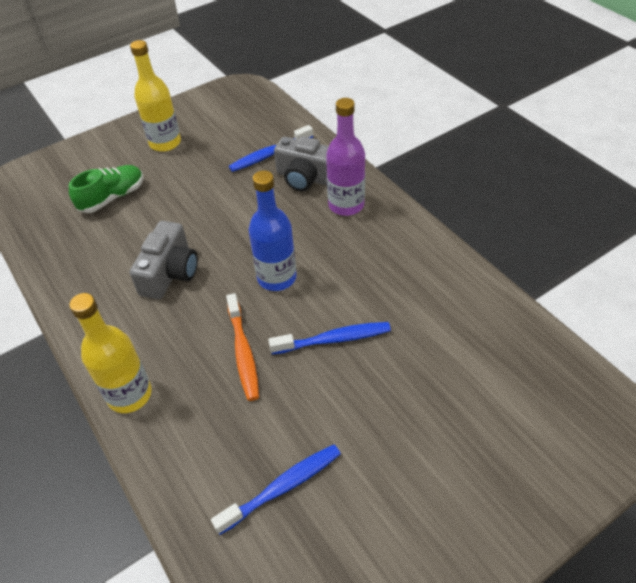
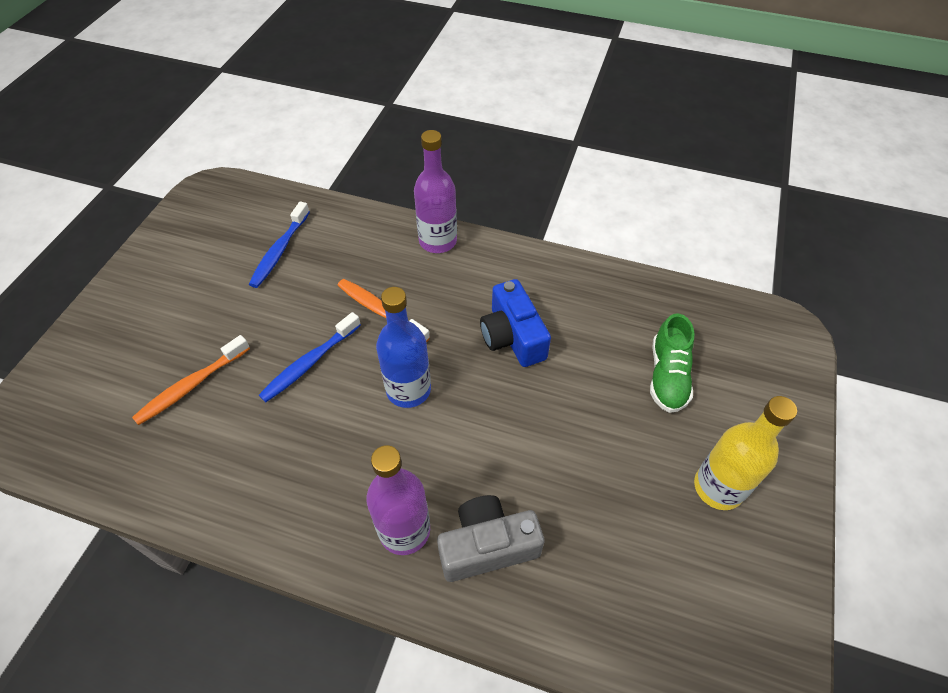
camera: 140 degrees right, 5 degrees up
(129, 395) = (438, 241): yellow bottle -> purple bottle
(170, 273) = (512, 336): grey camera -> blue camera
(269, 154) = (571, 556): blue toothbrush -> none
(443, 375) = (191, 386): none -> orange toothbrush

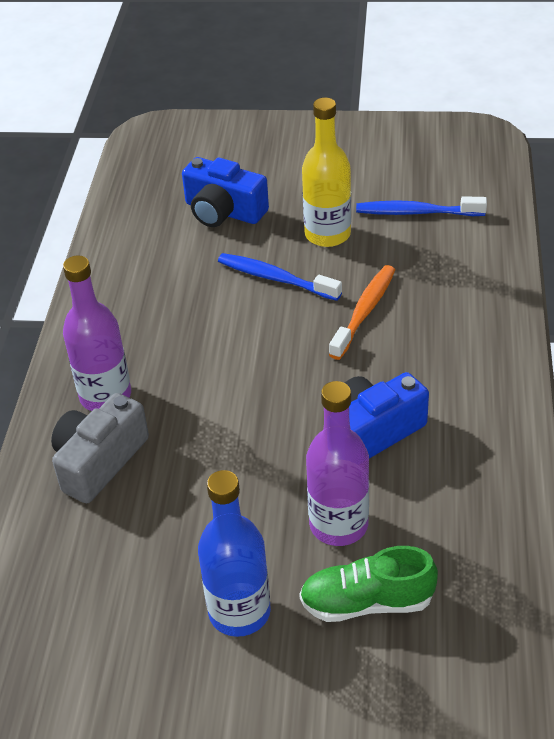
camera: 80 degrees right, 10 degrees down
(191, 386) = (223, 211): orange toothbrush -> blue camera
(408, 390) = (266, 360): blue bottle -> blue bottle (239, 612)
(438, 241) = (497, 333): purple bottle -> purple bottle (338, 525)
(487, 546) = (99, 461): grey camera -> grey camera turned 120 degrees counterclockwise
(718, 487) = (211, 670): yellow bottle -> yellow bottle (327, 234)

